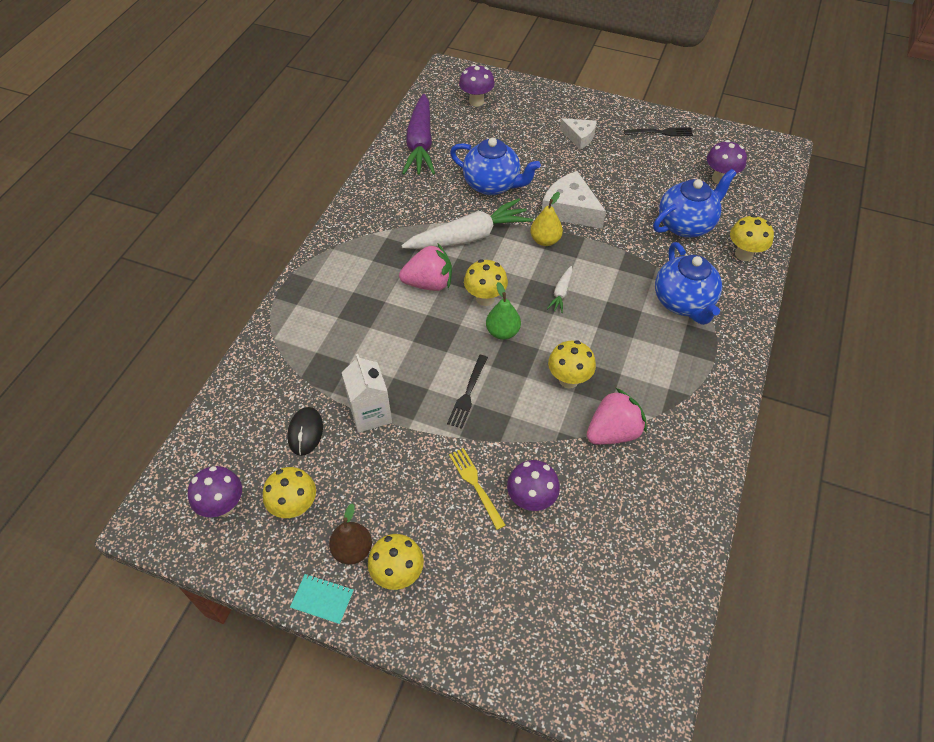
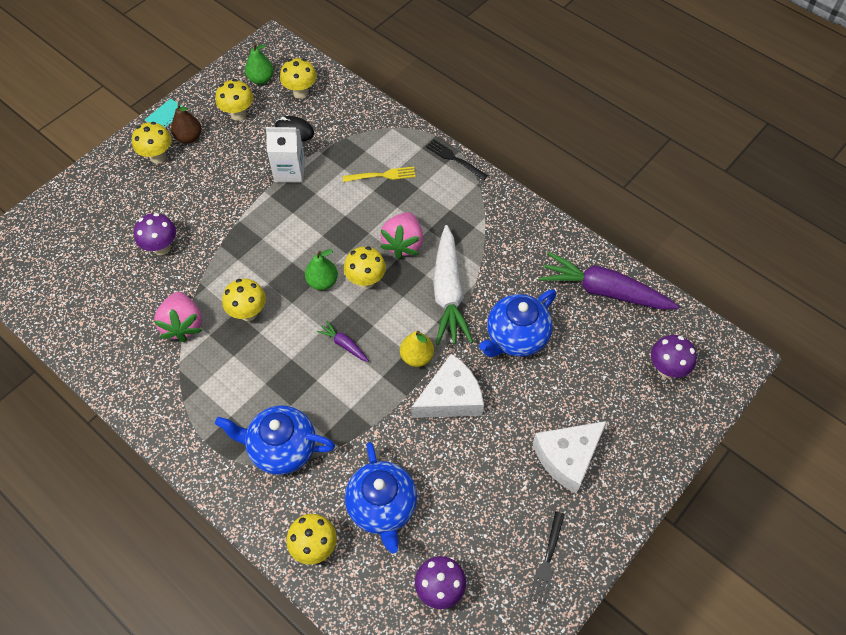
camera: 110 degrees right, 5 degrees up
(223, 506) = (261, 79): purple mushroom -> green pear
(238, 449) = (301, 93): none -> yellow mushroom
(468, 393) = (274, 237): black fork -> black fork (454, 159)
(475, 485) = (193, 218): yellow fork -> yellow fork (382, 175)
(561, 293) = (344, 344): white carrot -> purple carrot
(579, 137) = (567, 457): white cheese -> white cheese, size x1.61

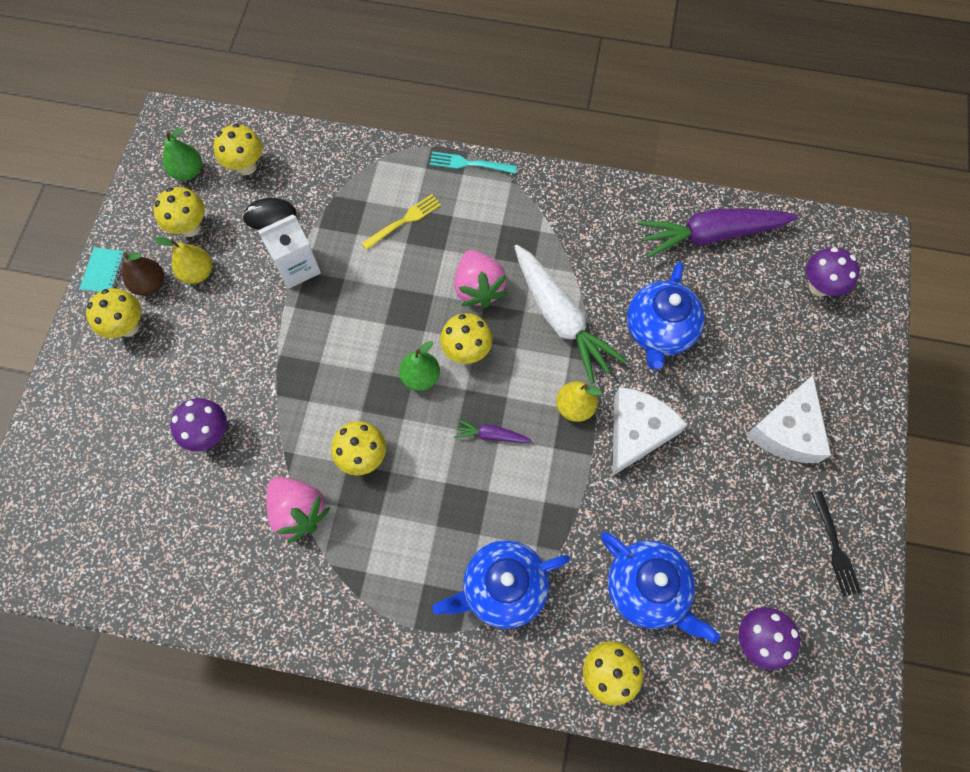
camera: 30 degrees left, 10 degrees up
(223, 144) = (198, 272): none -> yellow pear
(454, 159) = (469, 164): black fork -> turquoise fork

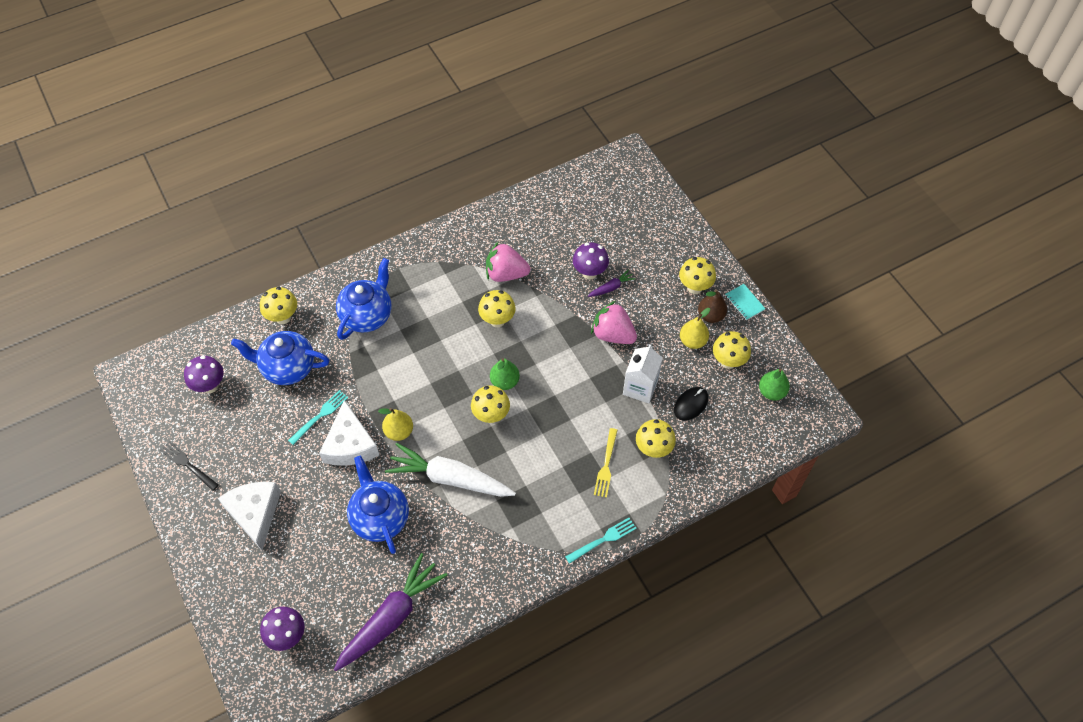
camera: 140 degrees right, 10 degrees down
(246, 166) = (741, 423): yellow mushroom -> yellow mushroom (653, 449)
(478, 288) = (518, 458): pink strawberry -> pink strawberry (613, 334)
(491, 435) = (436, 381): purple carrot -> purple carrot (611, 287)
(648, 492) = (320, 416): none -> turquoise fork

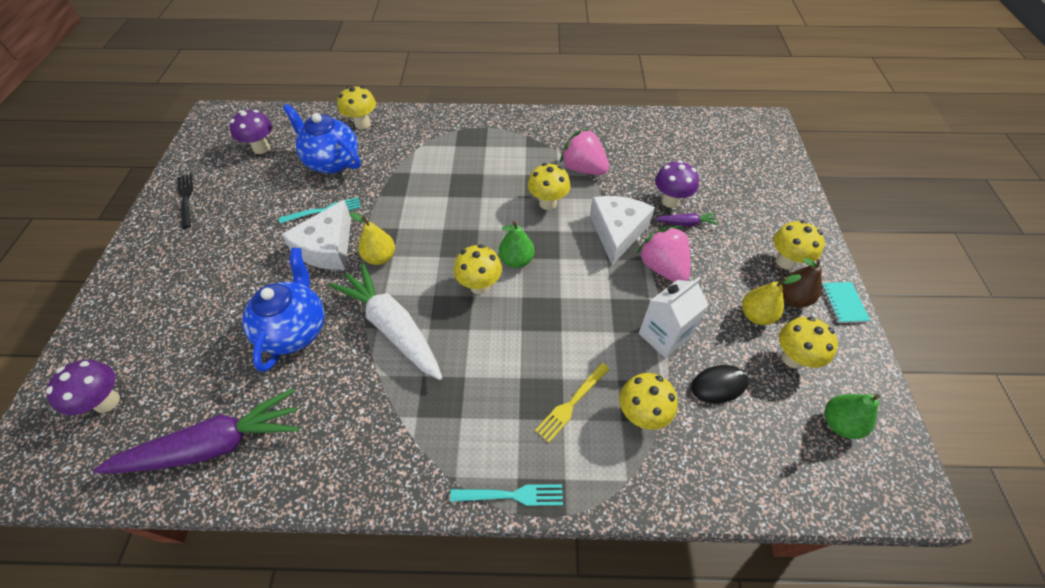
camera: 30 degrees right, 5 degrees down
(255, 513) = (195, 266): white cheese -> white cheese (617, 232)
(367, 315) = (432, 150): blue teapot -> none

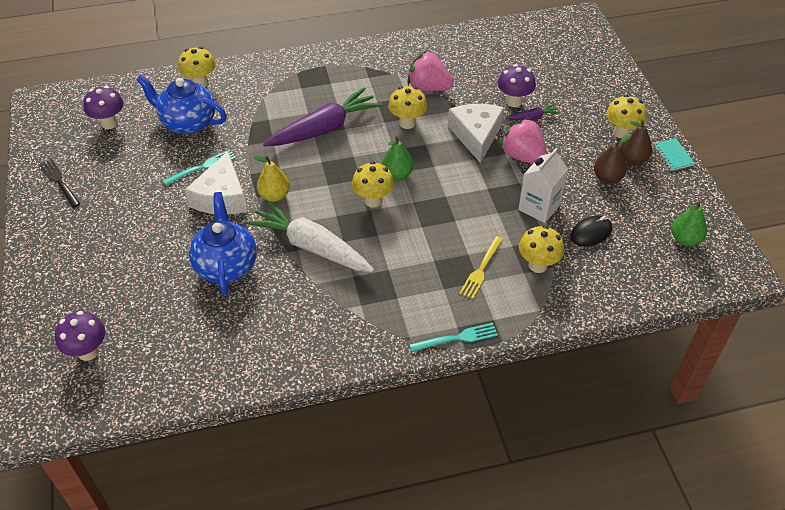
camera: 15 degrees left, 5 degrees down
(214, 445) = (201, 360): purple carrot -> purple carrot (324, 129)
(756, 315) = (607, 178): yellow pear -> brown pear
(792, 358) = (642, 203): yellow mushroom -> none

